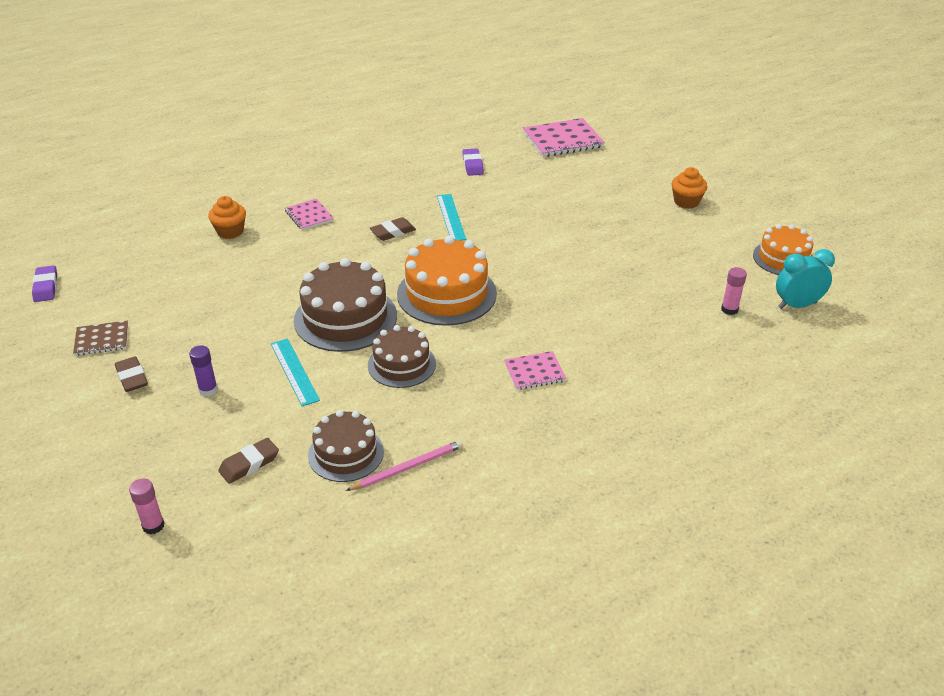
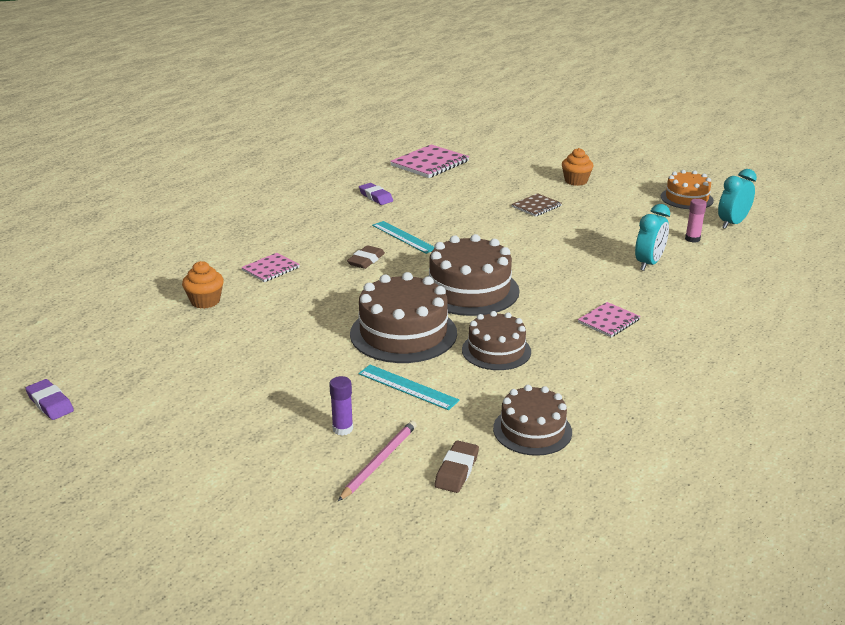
camera: 30 degrees left, 10 degrees down
(102, 340) = (175, 427): brown notebook -> brown notebook (536, 206)
(132, 377) = (249, 446): brown eraser -> none
(153, 526) = (428, 555): pink glue stick -> none
(309, 216) = (271, 269): pink notebook -> pink notebook turned 75 degrees counterclockwise
(408, 467) = (597, 420): pink pencil -> pink pencil (379, 461)
(446, 294) = (469, 290): orange cake -> brown cake
(648, 323) = (649, 264): none -> turquoise clock

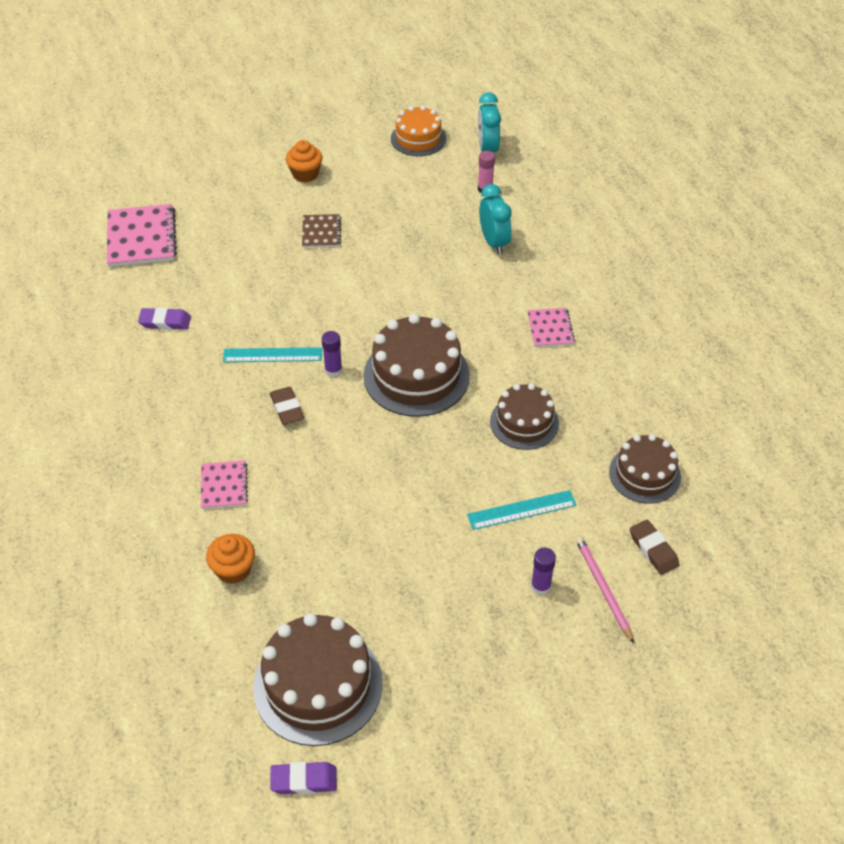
camera: 50 degrees left, 20 degrees up
(403, 333) = (440, 462): brown cake -> brown cake (318, 685)
(424, 261) = (333, 370): none -> purple glue stick

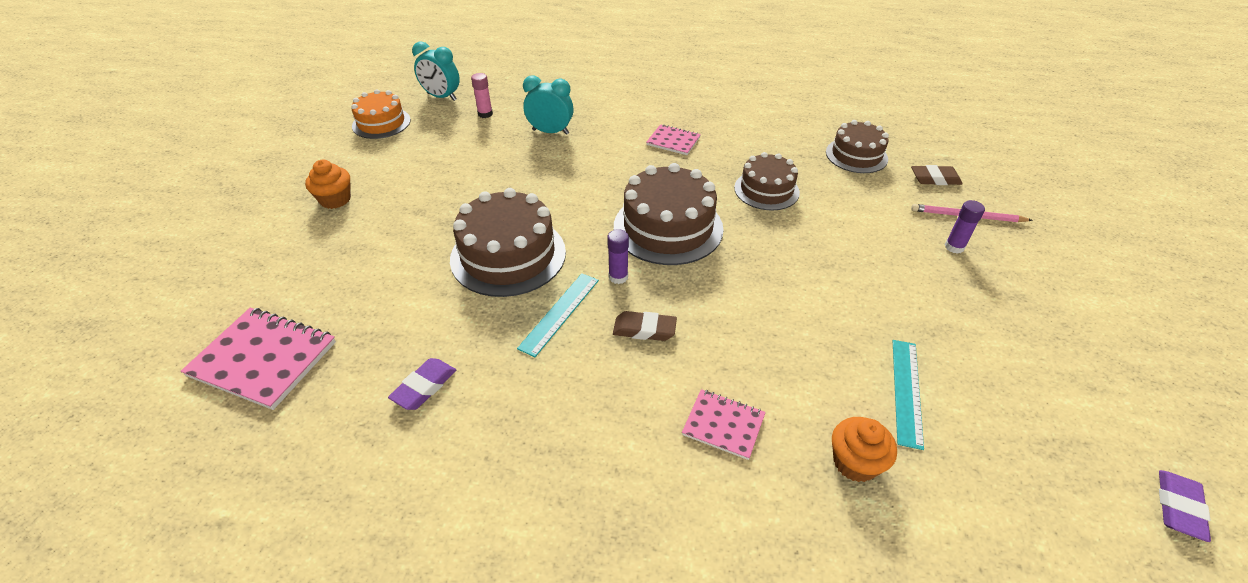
camera: 60 degrees left, 5 degrees down
(318, 685) = (1044, 445): brown cake -> brown cake (508, 255)
(321, 232) = (426, 218): brown notebook -> none
(521, 510) = (864, 226): turquoise ruler -> turquoise ruler (906, 391)

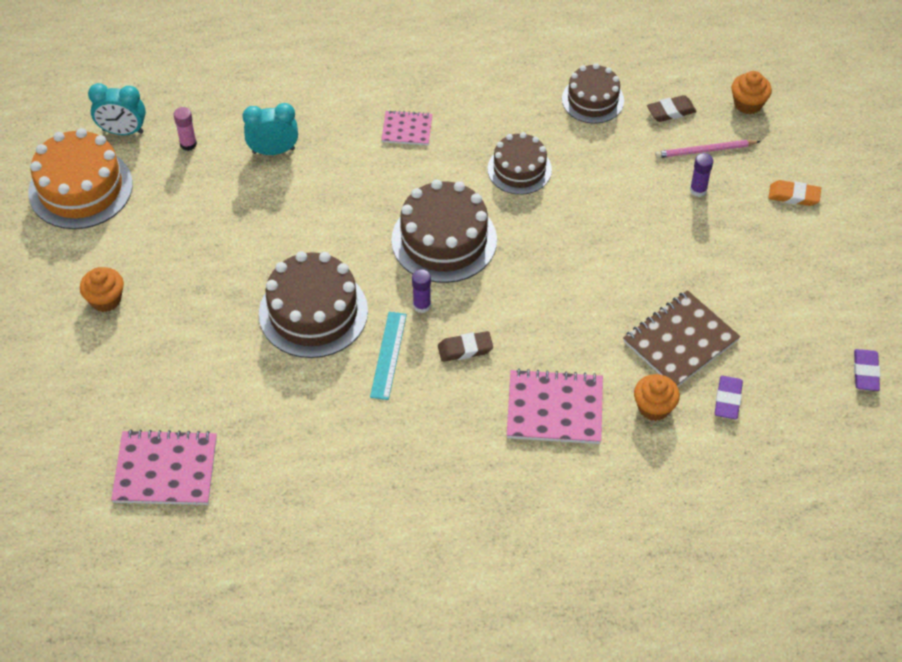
camera: 20 degrees left, 10 degrees up
(381, 123) = (80, 188): orange cake -> orange cake, size x1.59
(424, 387) = (314, 450): purple eraser -> purple eraser (727, 400)
(723, 425) = (554, 409): pink notebook -> pink notebook, size x1.74
(906, 391) = (680, 341): turquoise ruler -> brown notebook
(1020, 189) = (748, 104): none -> orange cupcake
(1070, 277) = (794, 196): none -> orange eraser

